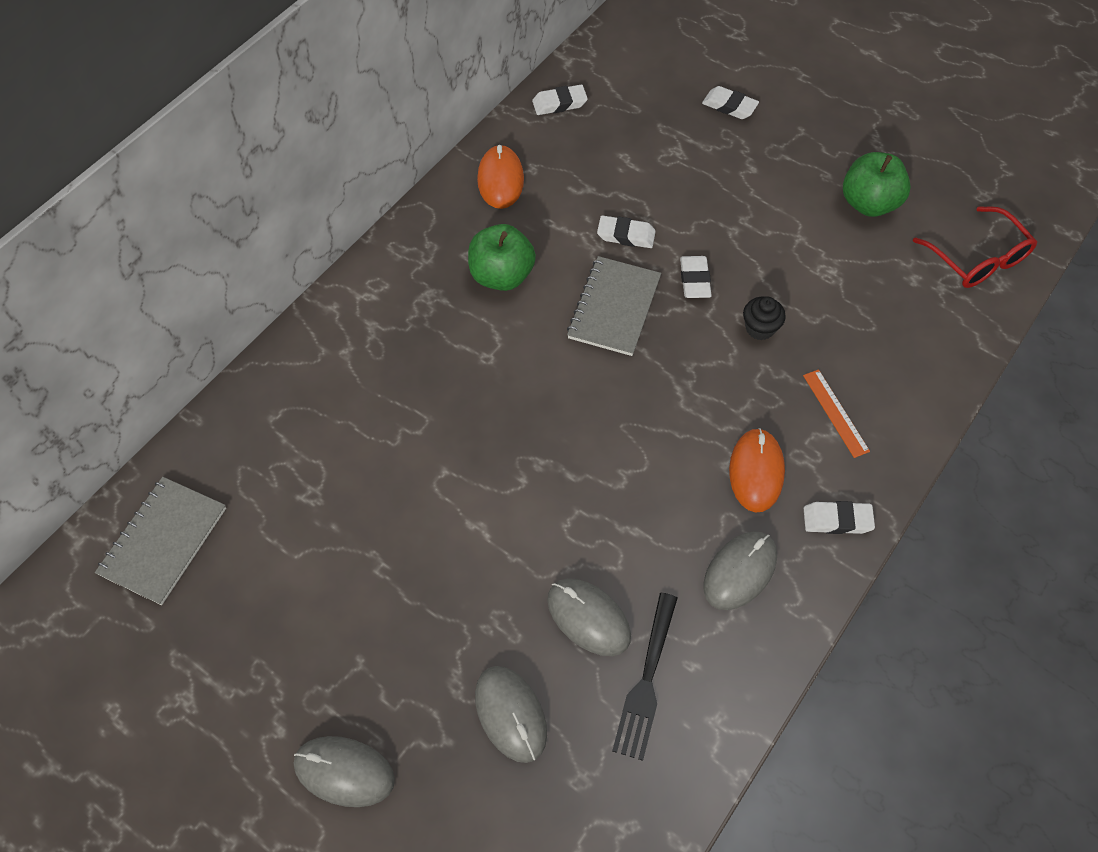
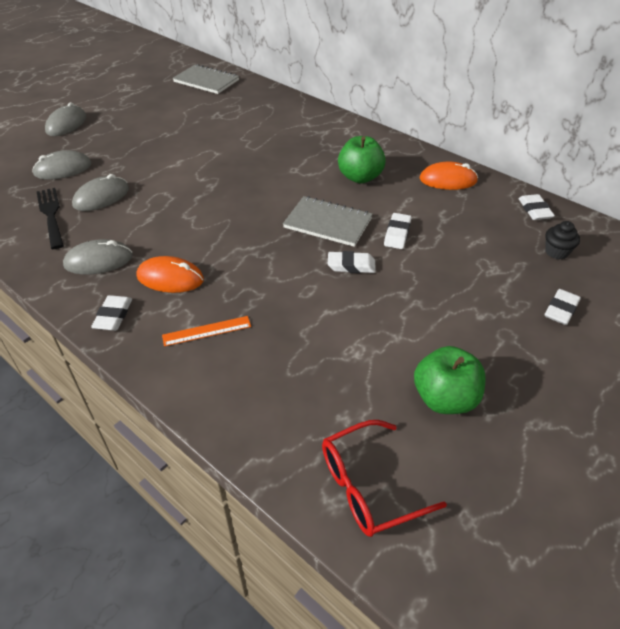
camera: 95 degrees right, 15 degrees down
(646, 681) = (51, 215): black fork -> black fork turned 45 degrees clockwise
(740, 571) = (98, 261): grey mouse -> grey mouse turned 60 degrees counterclockwise
(760, 328) = (298, 297): black cupcake -> black cupcake (556, 252)

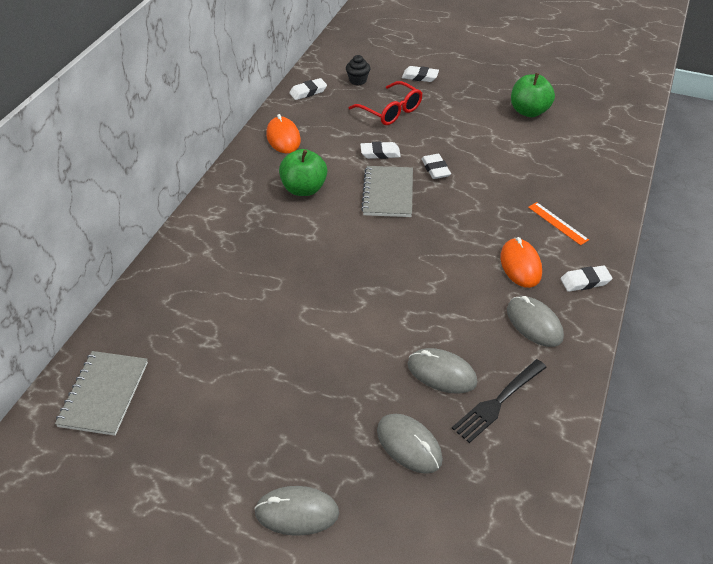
camera: 110 degrees left, 0 degrees up
(369, 486) = (608, 128): red glasses -> red glasses (390, 111)

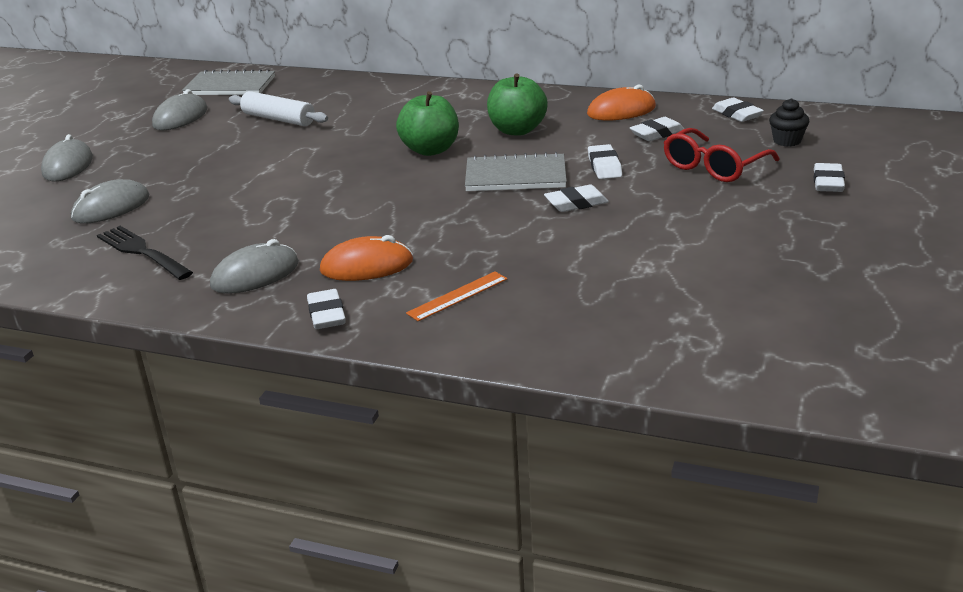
camera: 90 degrees right, 15 degrees down
(224, 340) = (279, 119): none -> white rolling pin
(330, 127) = (657, 133): none -> white eraser
(441, 373) = (196, 220): grey mouse -> grey mouse (180, 117)
(529, 111) = (769, 275): green apple -> green apple (430, 150)

